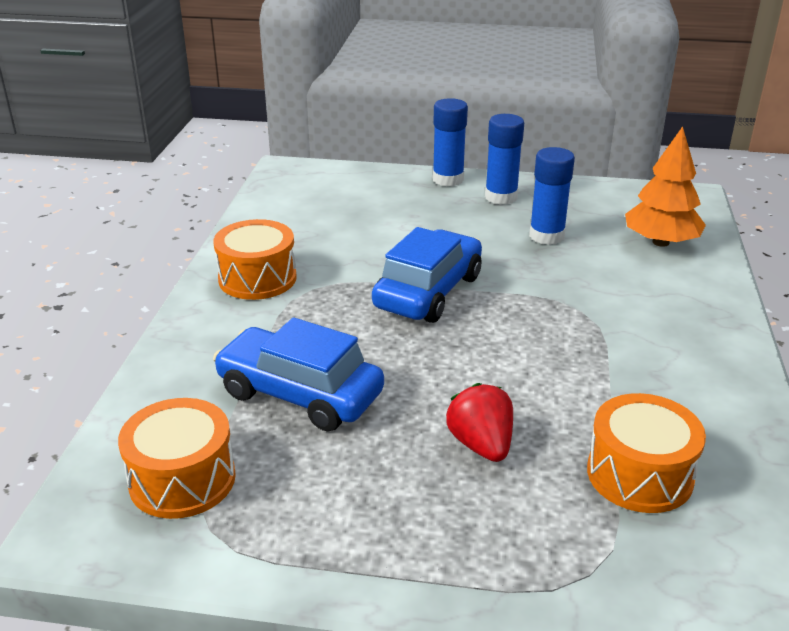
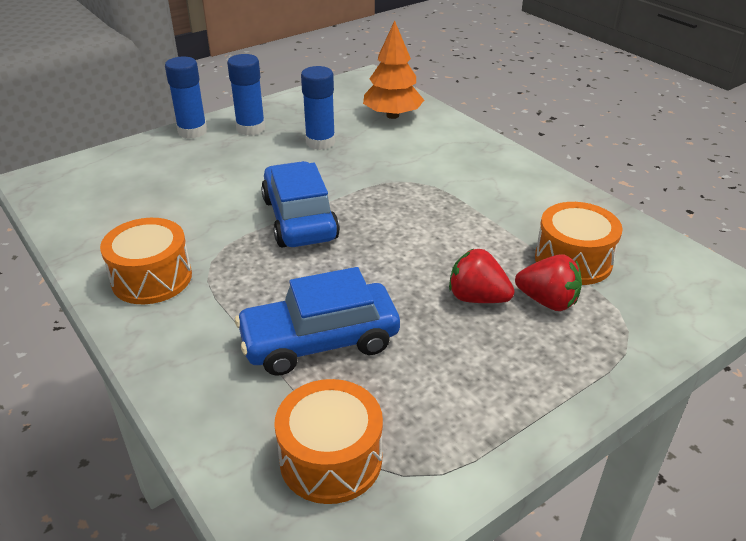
camera: 45 degrees left, 5 degrees up
(546, 491) = (547, 301): none -> red strawberry

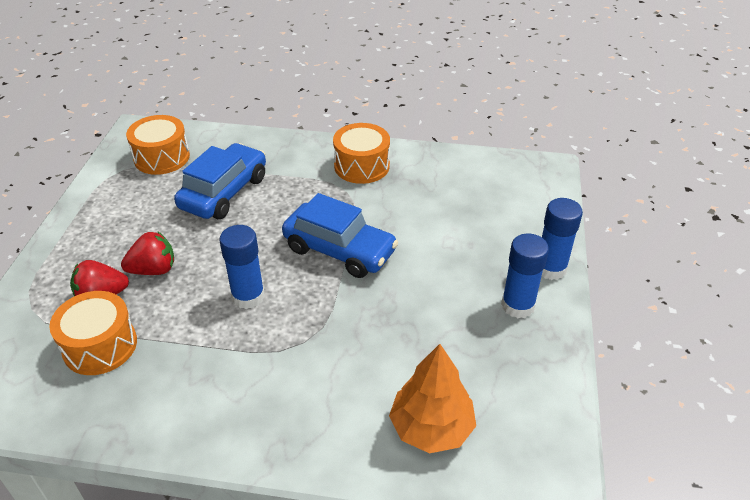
camera: 135 degrees right, 5 degrees up
(320, 142) = (438, 333): blue glue stick -> blue glue stick (248, 296)

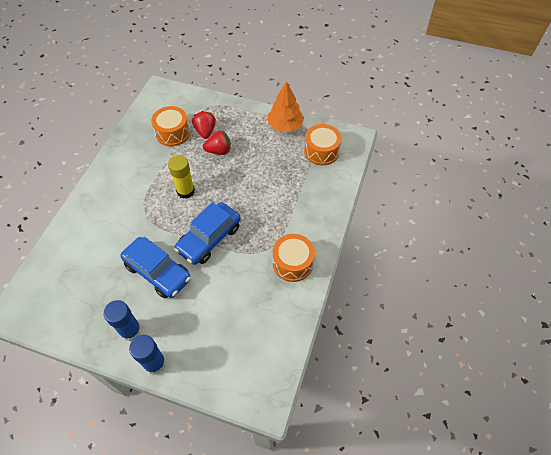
camera: 100 degrees right, 15 degrees up
(153, 270) = (219, 151): red strawberry -> red strawberry turned 90 degrees counterclockwise
(224, 192) = (279, 182): blue car -> blue car (158, 272)
(248, 296) = (185, 191): blue glue stick -> yellow glue stick
(431, 428) = (69, 263): orange tree -> orange tree (285, 126)

